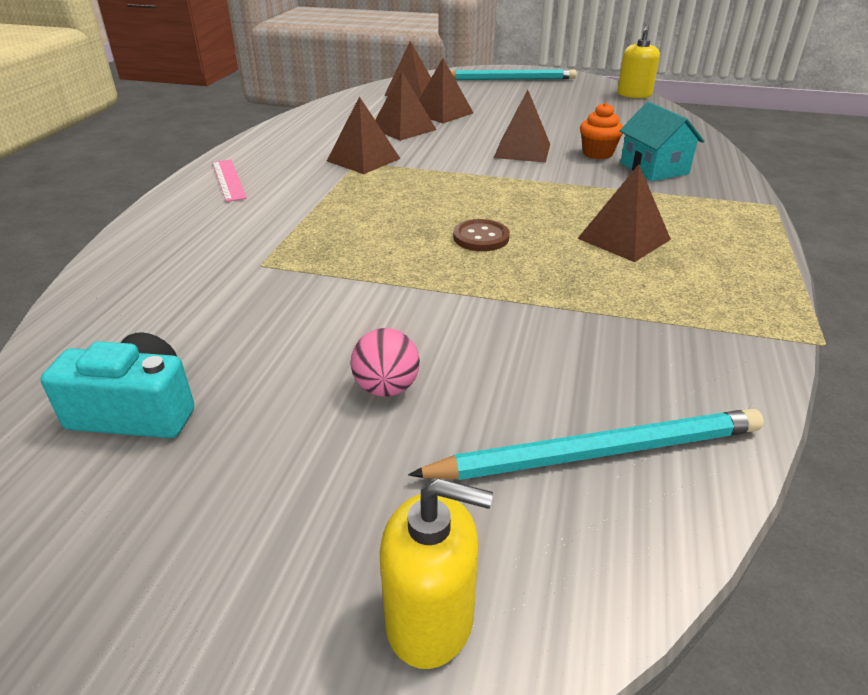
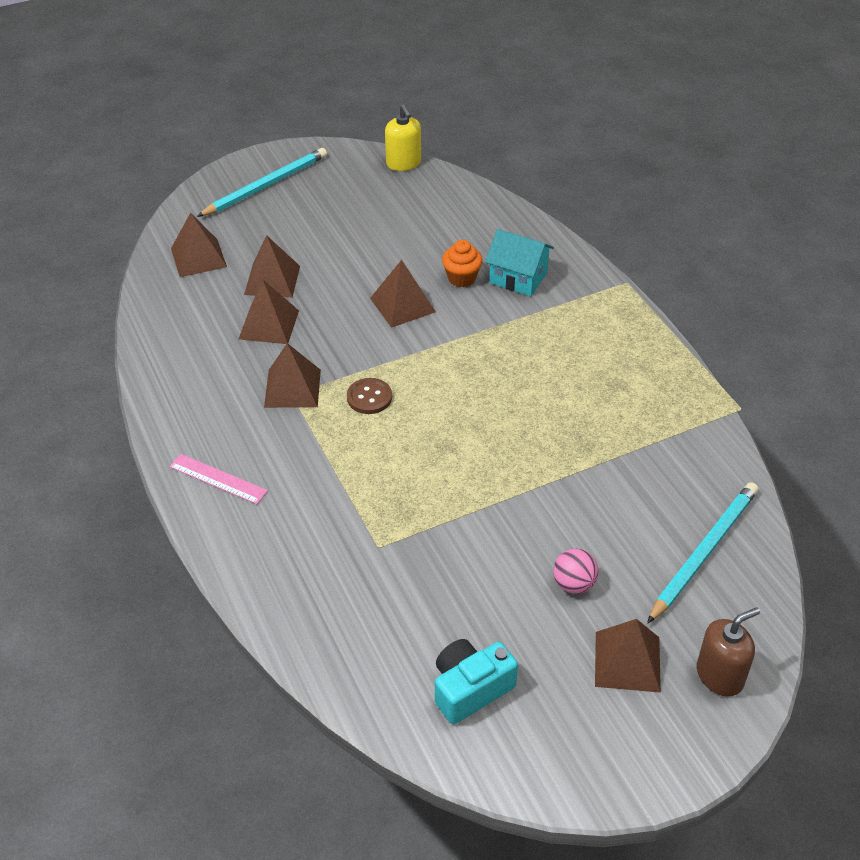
camera: 40 degrees left, 10 degrees up
(430, 619) = (720, 675): yellow soap dispenser -> brown soap dispenser
(481, 237) = (486, 429): brown button -> brown button (369, 397)
(624, 238) = (571, 376): brown pyramid -> brown pyramid (627, 661)

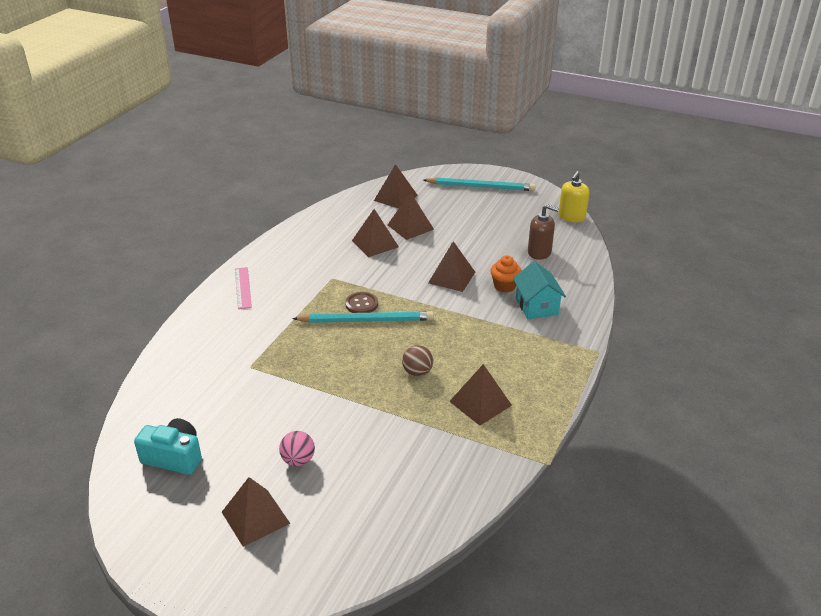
camera: 50 degrees right, 10 degrees down
(292, 388) = (336, 276): brown pyramid -> brown pyramid (480, 403)
(529, 420) = (417, 372): none -> brown ball
(704, 552) = (388, 510): turquoise pencil -> turquoise pencil (366, 320)
(720, 675) = (283, 571): brown soap dispenser -> brown soap dispenser (539, 252)

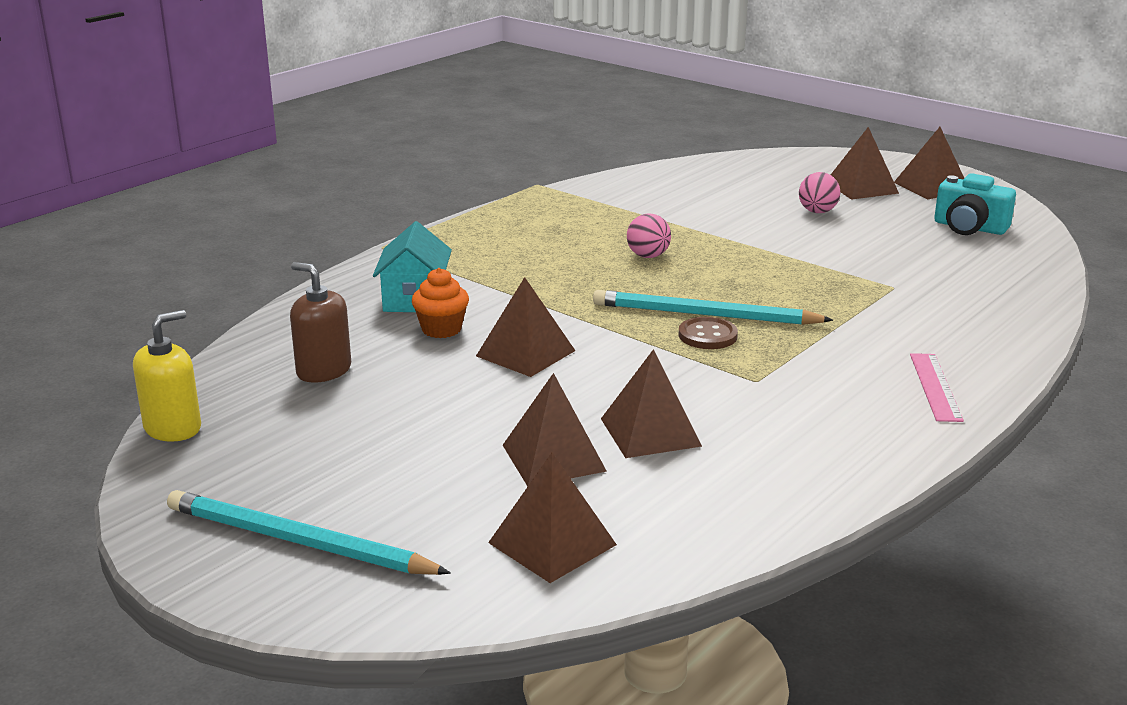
camera: 165 degrees left, 10 degrees down
(417, 372) = (648, 256): brown ball -> pink ball
(480, 403) = (580, 225): brown pyramid -> brown pyramid (931, 187)

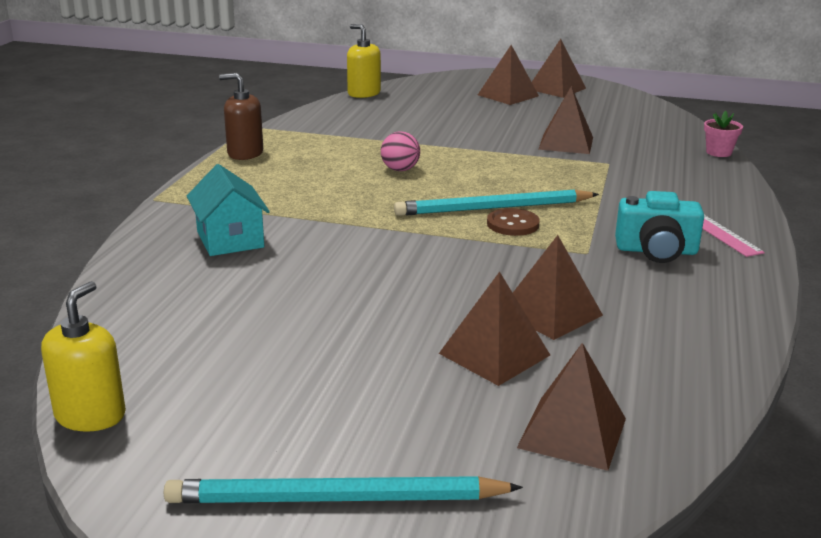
camera: 25 degrees left, 0 degrees up
(323, 371) = (202, 322): brown soap dispenser -> brown soap dispenser (245, 153)
(441, 329) = (281, 261): orange cupcake -> none
(525, 353) = (378, 268): brown pyramid -> brown pyramid (566, 143)
(695, 163) = (364, 93): none -> yellow soap dispenser
(817, 212) = (495, 117): pink ball -> none
(969, 227) = (613, 113): turquoise camera -> turquoise camera (656, 251)
(1051, 297) = (718, 152): none -> pink flower pot

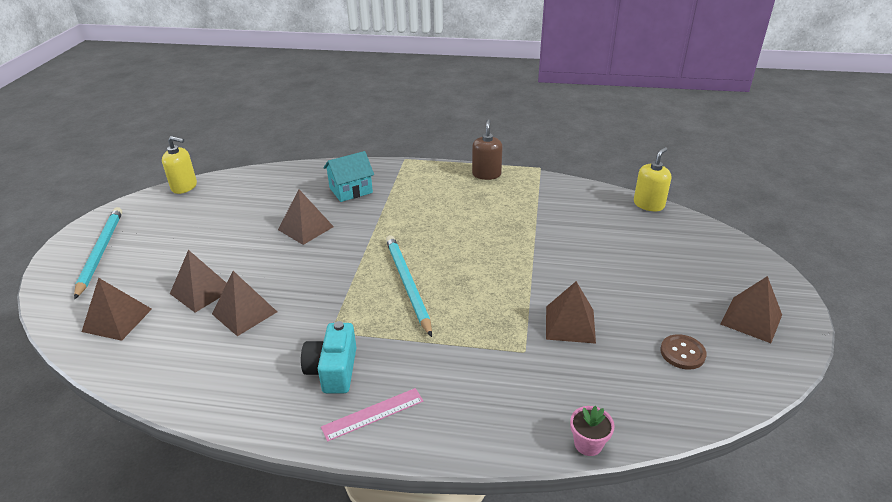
camera: 85 degrees right, 10 degrees up
(400, 170) = (474, 237): pink ball -> none
(508, 95) = (700, 285): brown pyramid -> brown pyramid (305, 228)
(513, 224) = (379, 294): brown button -> brown button (682, 353)

